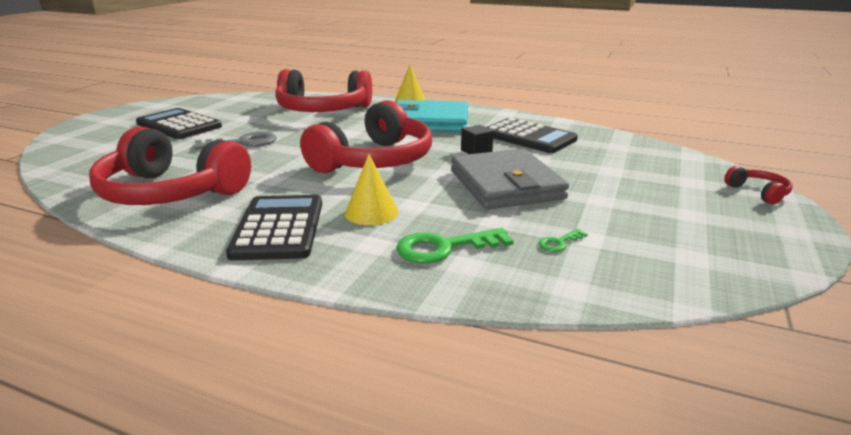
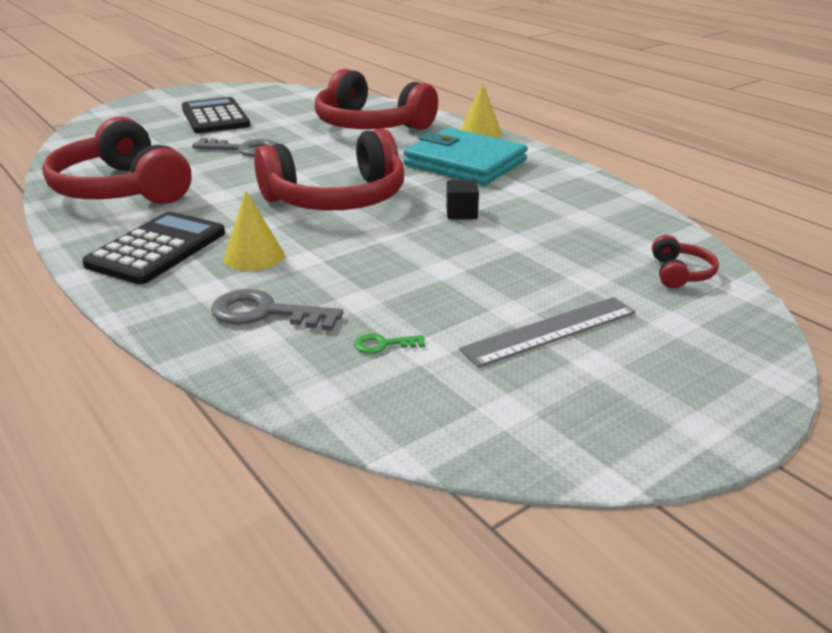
camera: 30 degrees right, 5 degrees up
(445, 248) = (266, 313): green key -> grey key
(506, 185) = (431, 262): grey wallet -> none
(528, 137) = (553, 209): black calculator -> none
(640, 204) = (550, 331): none -> grey ruler
(758, 192) = (748, 364): red headphones -> red headphones (680, 273)

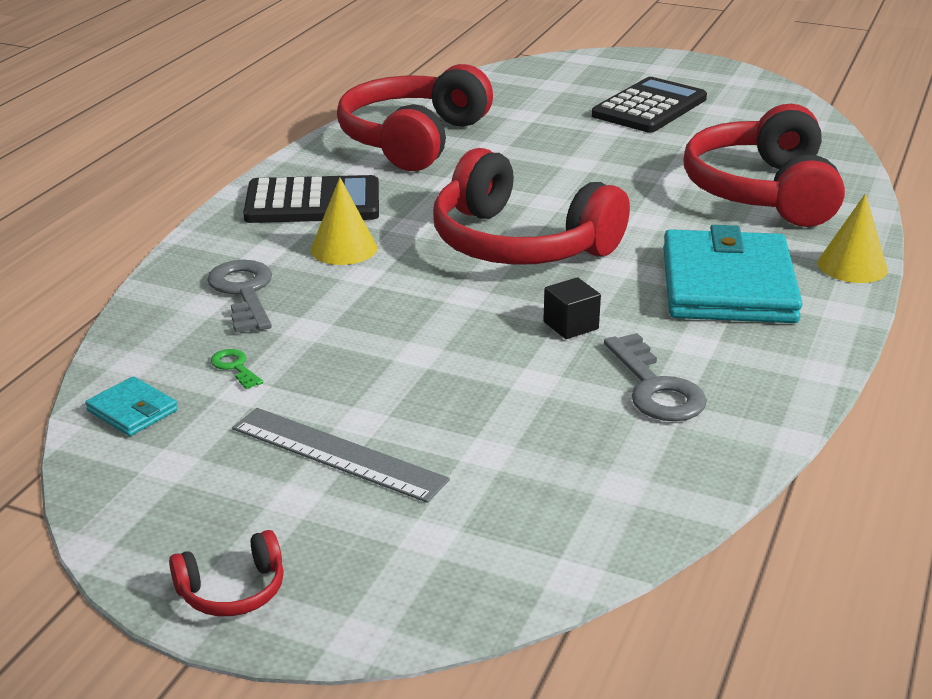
camera: 60 degrees right, 0 degrees up
(243, 150) = (582, 154): grey key -> grey key (655, 387)
(403, 411) = (132, 410): none -> turquoise wallet
(680, 273) = (569, 519): red headphones -> red headphones (232, 591)

